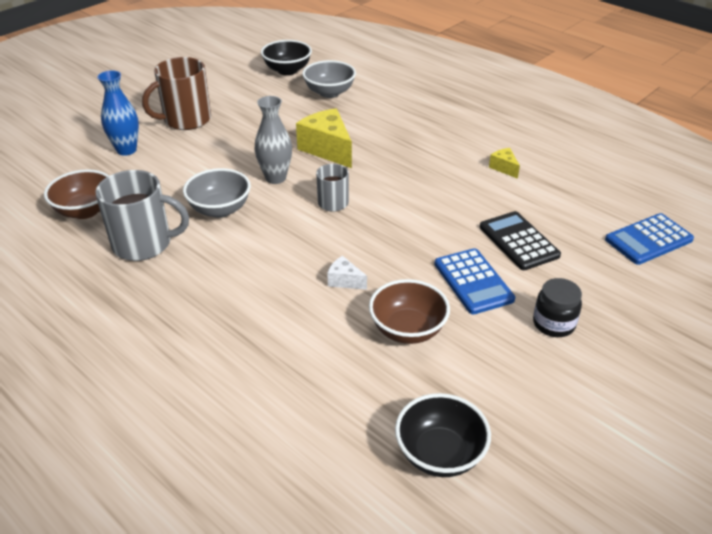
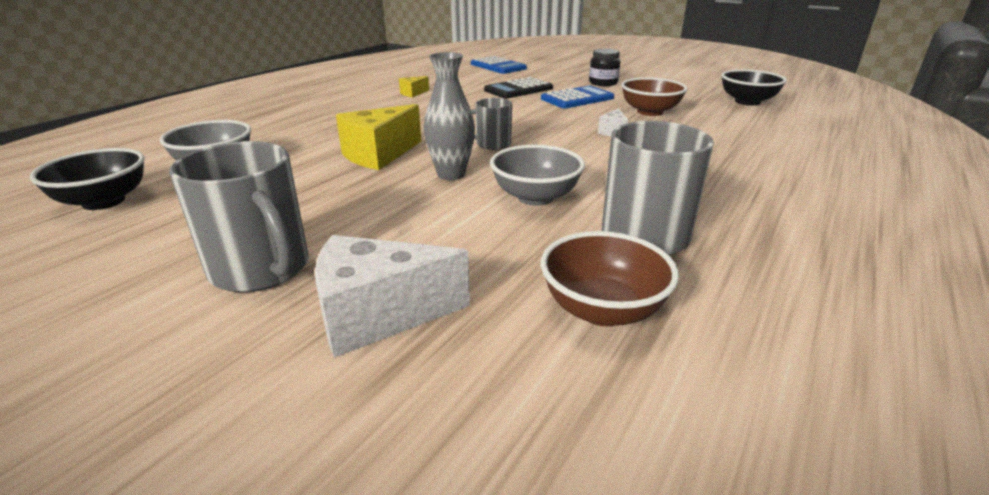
camera: 100 degrees left, 10 degrees down
(126, 150) = (378, 315): blue vase -> white cheese
(186, 120) = (261, 269): brown mug -> grey mug

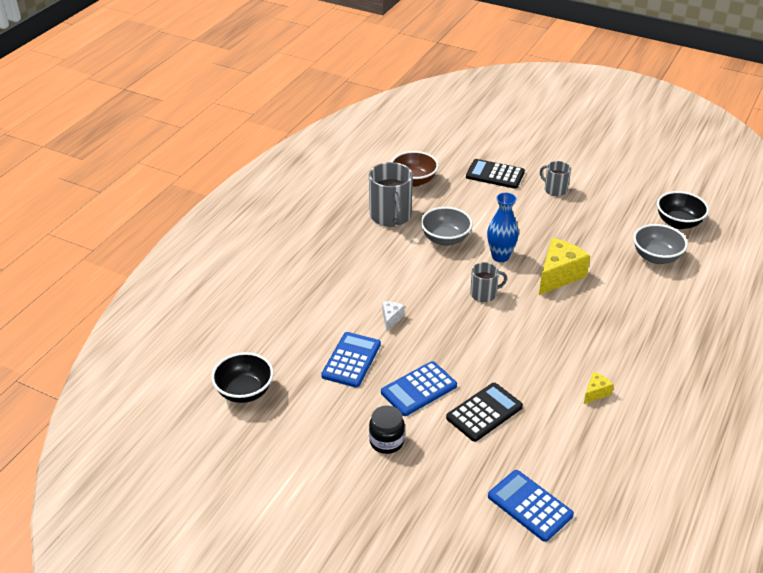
camera: 175 degrees right, 10 degrees up
(261, 269) = (555, 190): grey mug -> grey mug, size x0.57
(378, 315) = (495, 175): white cheese -> black calculator
(451, 174) = (500, 256): grey vase -> blue vase
(650, 112) = (351, 360): brown bowl -> blue calculator

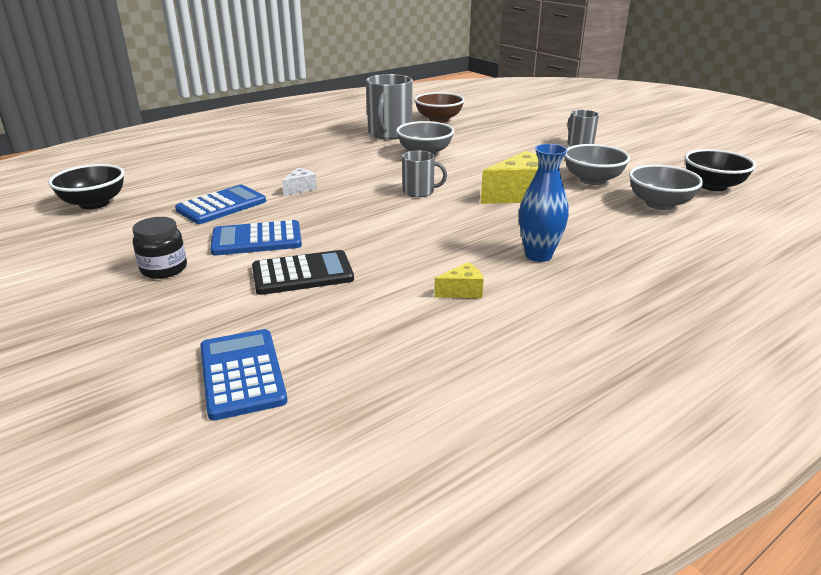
camera: 25 degrees right, 10 degrees down
(495, 175) = (524, 127): black calculator -> none
(500, 256) = (468, 172): blue vase -> blue vase (538, 255)
(595, 240) = (592, 180): none -> grey bowl

